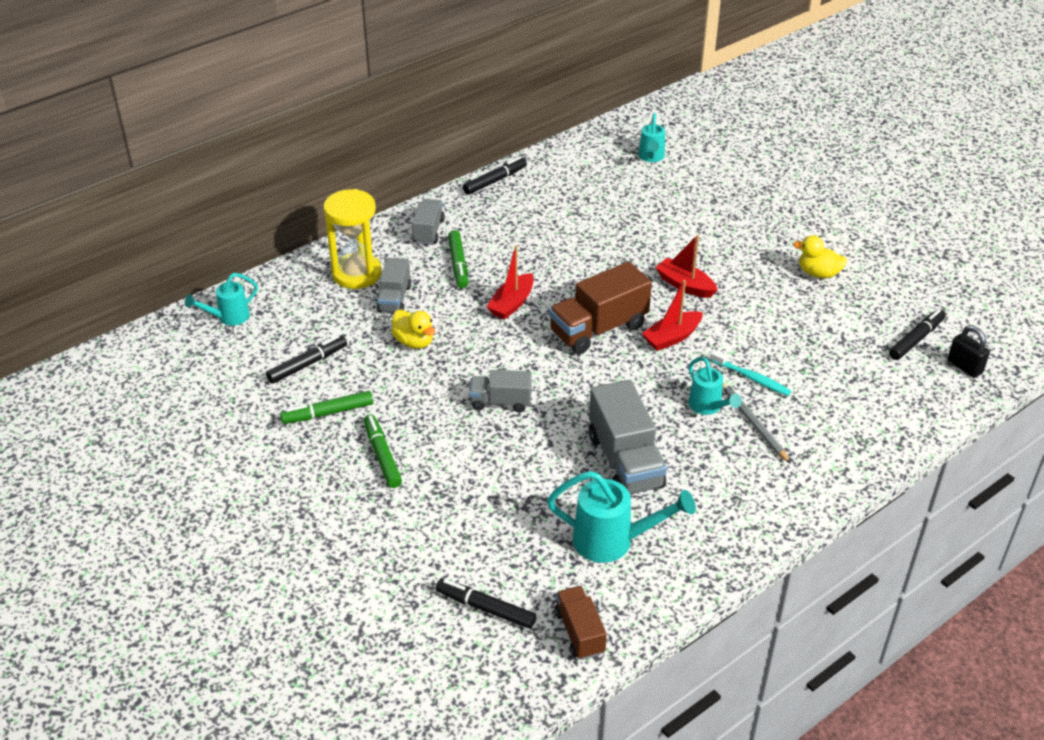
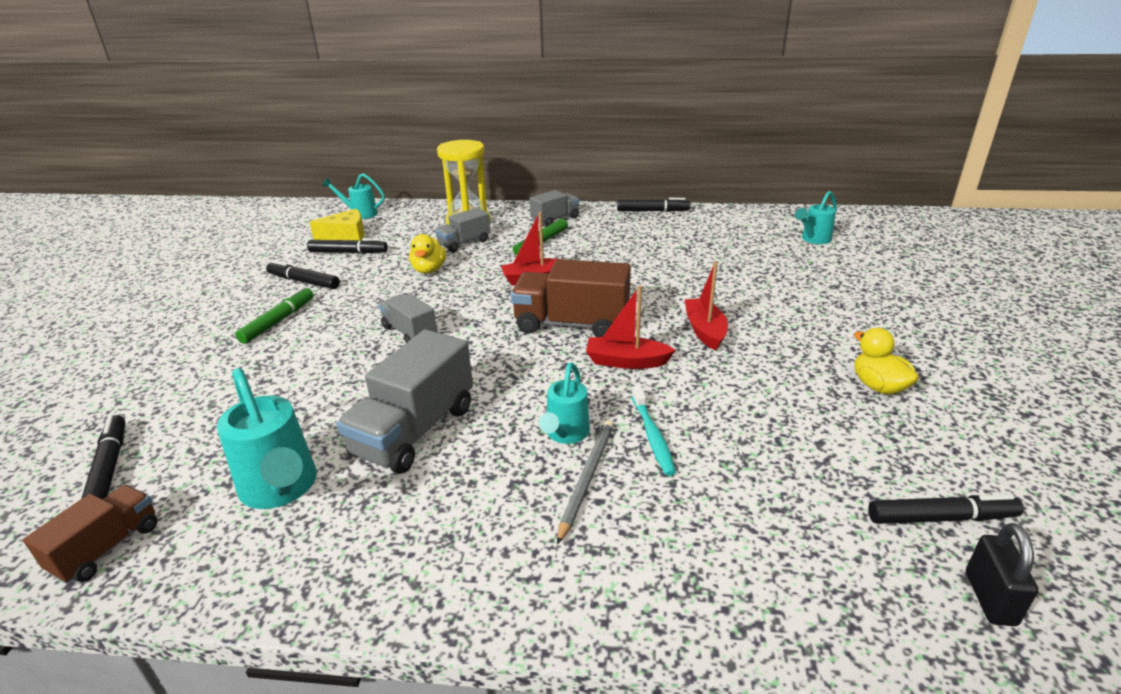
camera: 45 degrees right, 10 degrees down
(268, 348) = (346, 236): none -> yellow cheese
(328, 413) = (304, 282): green marker -> black marker

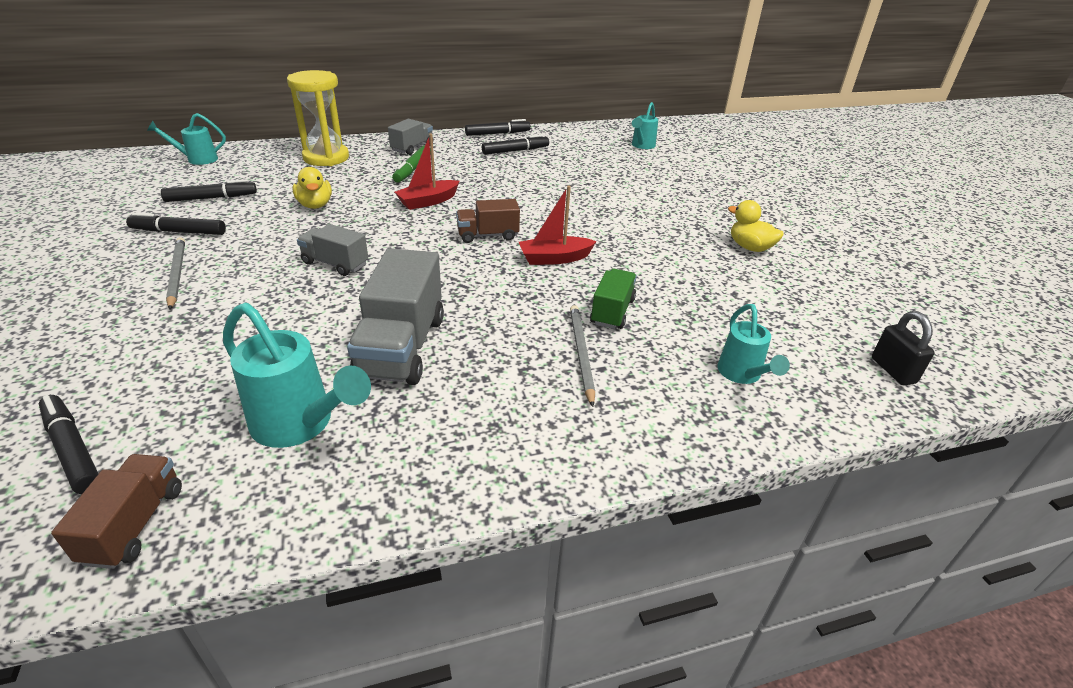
camera: 25 degrees left, 5 degrees up
(278, 321) = (177, 274): green marker -> grey pencil
(346, 236) = (197, 182): yellow cheese -> none
(464, 243) = (335, 177): grey truck -> none
(565, 435) = (541, 324): turquoise watering can -> turquoise watering can (742, 375)
(571, 324) = (488, 235): brown truck -> brown truck, size x0.58
(652, 436) = (612, 312): turquoise toothbrush -> green truck
(704, 330) = (602, 225): red boat -> none
(940, 518) = (837, 327): black marker -> black marker (515, 151)

